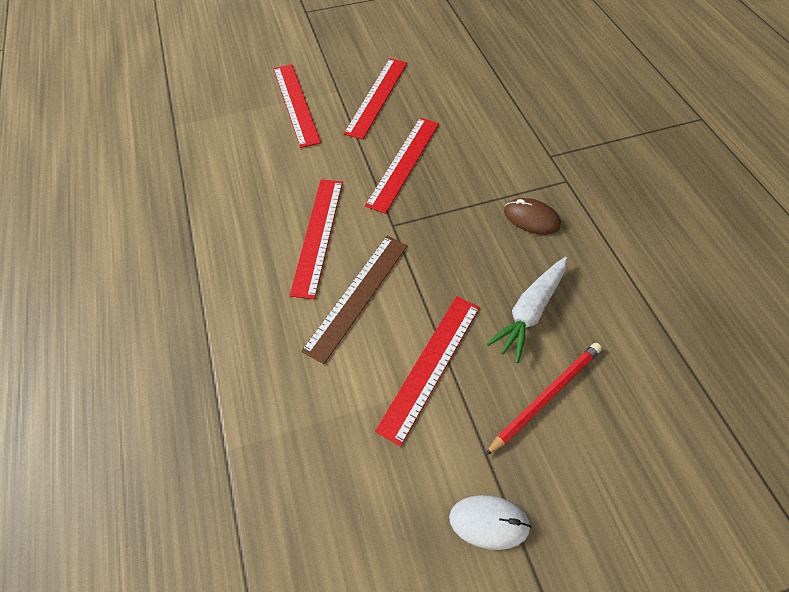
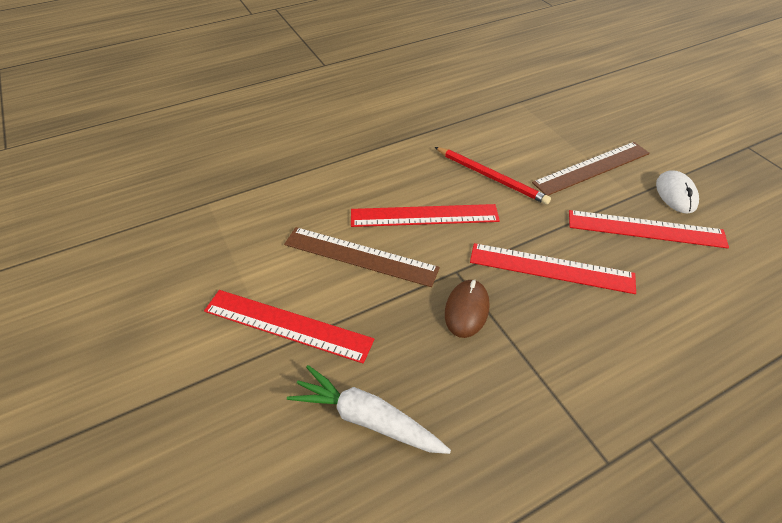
camera: 80 degrees right, 10 degrees down
(296, 104) = (592, 168): red ruler -> brown ruler
(489, 522) = (124, 391): white mouse -> white mouse (675, 194)
(531, 218) = (516, 415): brown mouse -> brown mouse (466, 310)
(546, 396) = (254, 441): red pencil -> red pencil (491, 177)

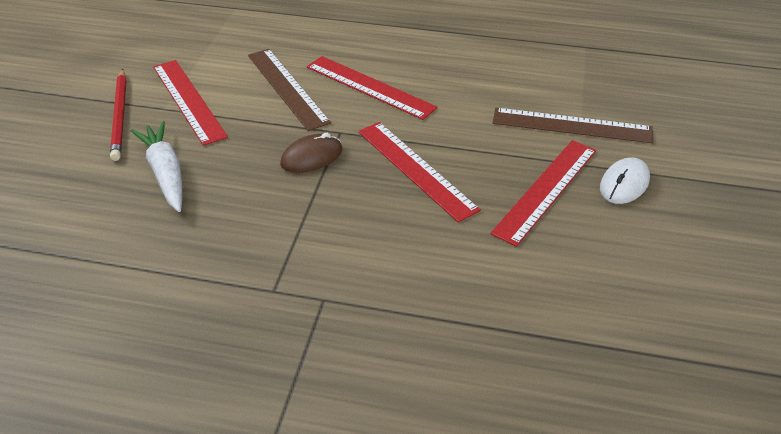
camera: 40 degrees right, 5 degrees down
(491, 177) = (465, 88): red pencil -> red pencil (120, 116)
(645, 229) = (546, 190): red ruler -> red ruler turned 75 degrees clockwise

